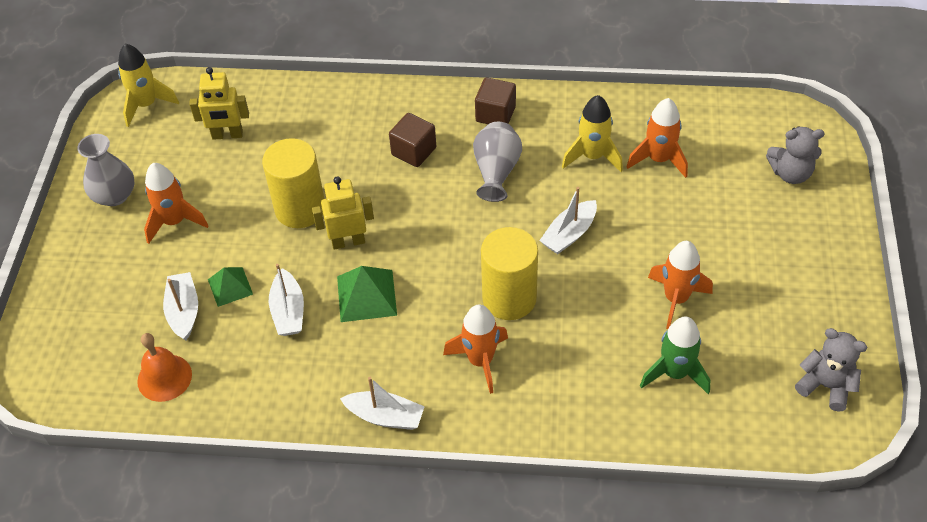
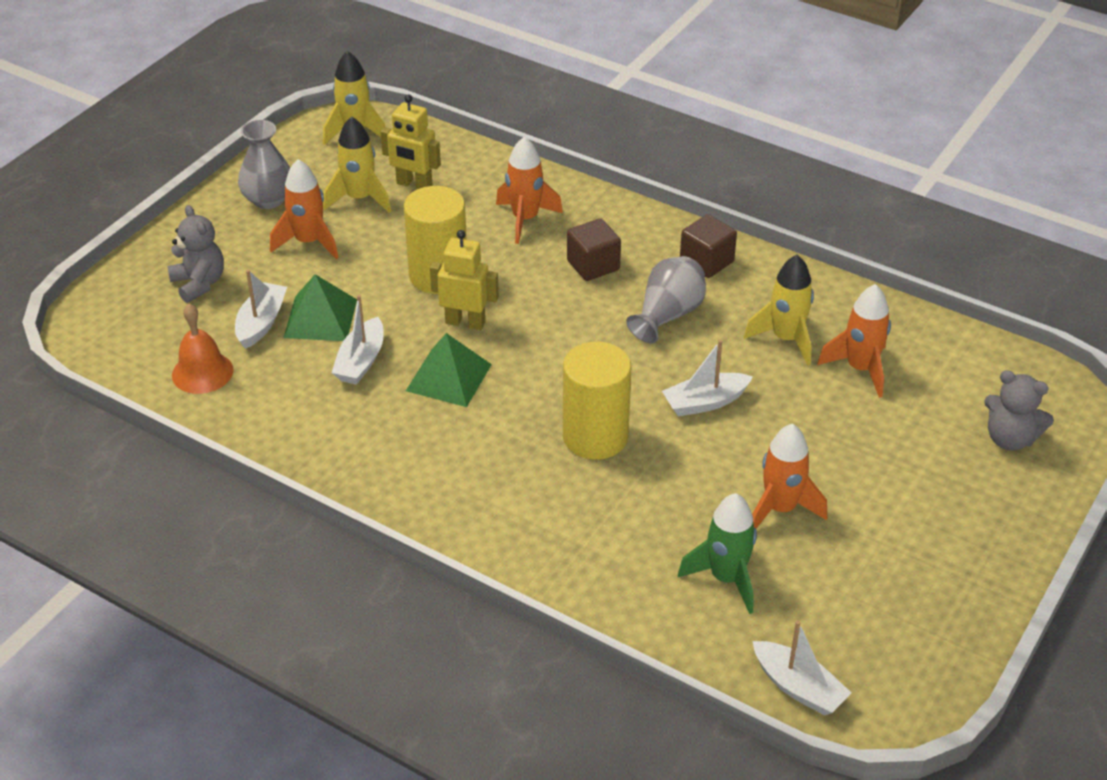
camera: 25 degrees right, 10 degrees down
(191, 165) = (359, 199): none -> yellow rocket
(230, 286) = (320, 318): green pyramid -> green pyramid, size x1.52
(385, 416) = (388, 492): white boat -> white boat (798, 687)
(480, 361) = (522, 482): orange rocket -> orange rocket (525, 219)
(826, 386) = (895, 662): grey teddy bear -> grey teddy bear (199, 283)

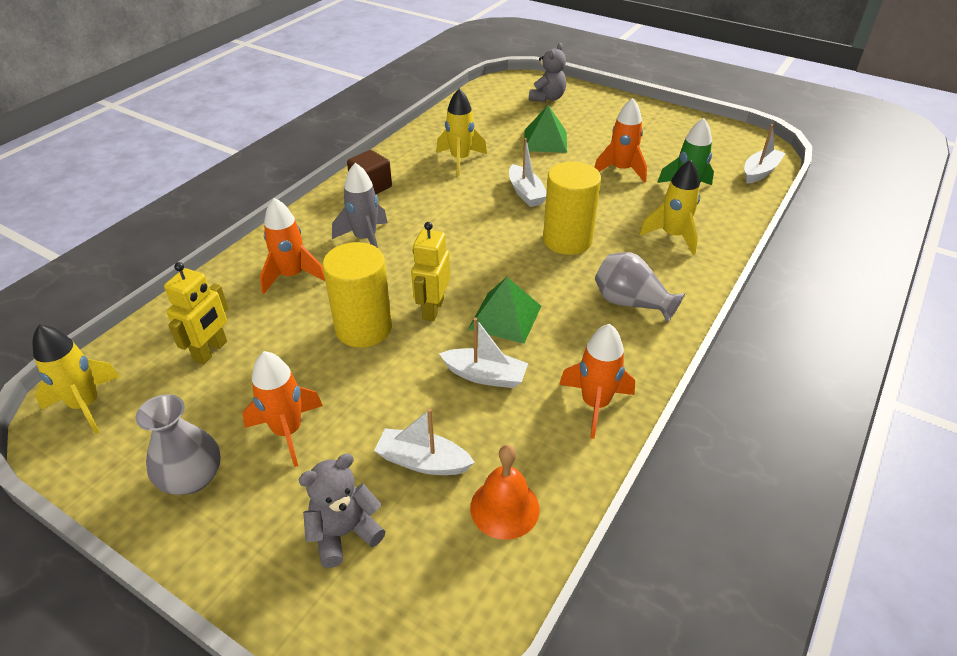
camera: 90 degrees left, 0 degrees up
(320, 318) = (419, 411): green pyramid -> green pyramid (545, 141)
(359, 199) = (220, 393): yellow rocket -> yellow rocket (672, 236)
(593, 265) = (365, 239): brown cube -> grey rocket
(668, 315) = (432, 205): grey vase -> grey vase (631, 303)
(860, 369) = (490, 136): orange rocket -> orange rocket (595, 404)

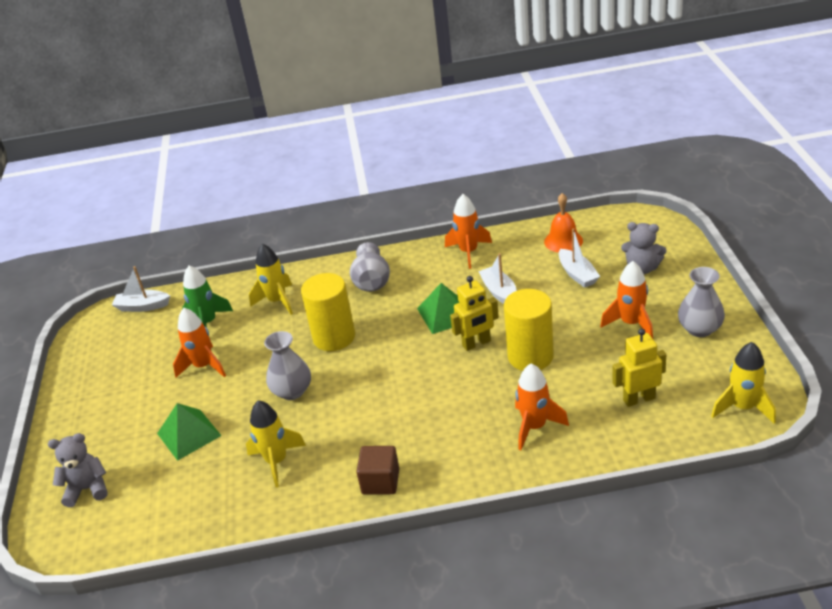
camera: 125 degrees left, 5 degrees down
(365, 239) = (450, 426): grey rocket -> none
(526, 193) = (292, 391): white boat -> grey vase

